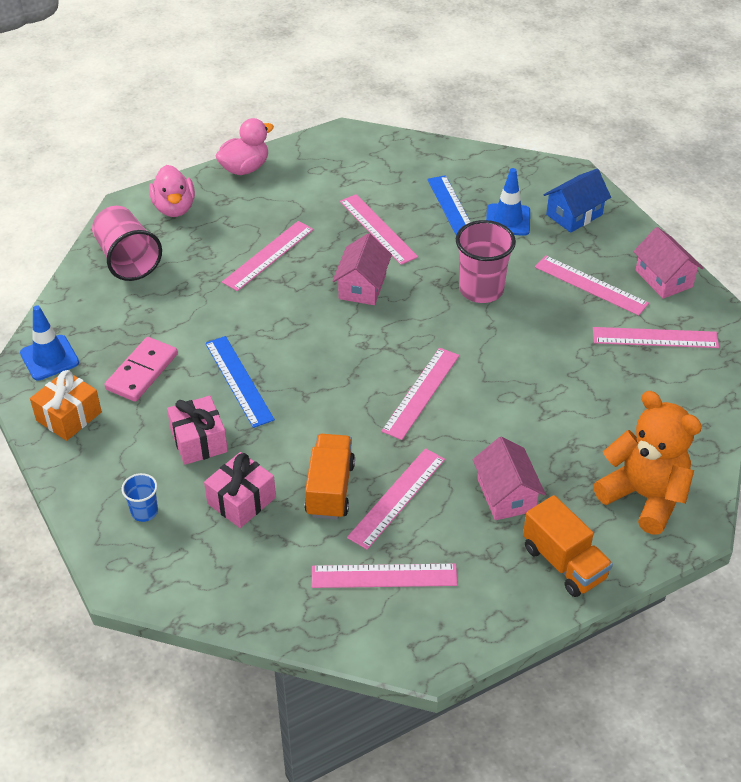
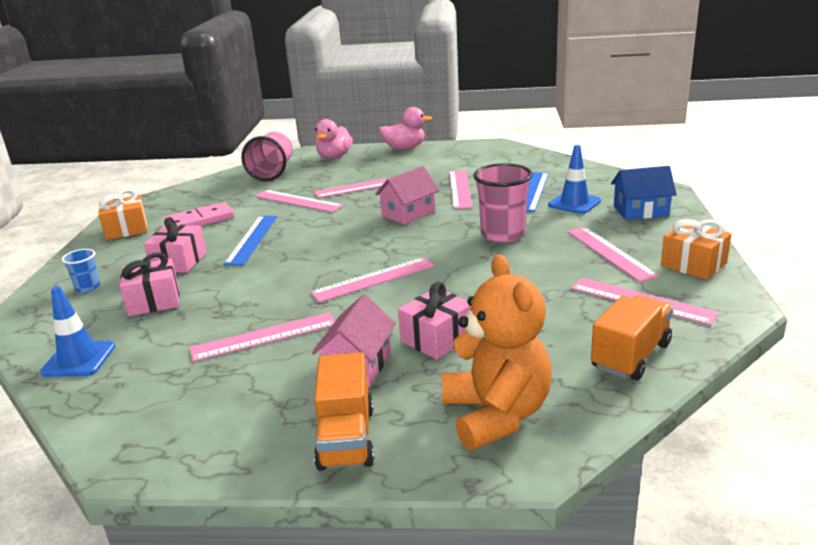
camera: 35 degrees right, 20 degrees down
(49, 358) = (160, 202): blue traffic cone -> blue traffic cone (79, 359)
(330, 489) = (223, 314): orange truck -> orange truck (630, 356)
(384, 576) = (179, 384): pink ruler -> pink ruler (298, 201)
(540, 441) = (437, 339): none -> pink gift
(663, 278) = (693, 264): pink house -> orange gift

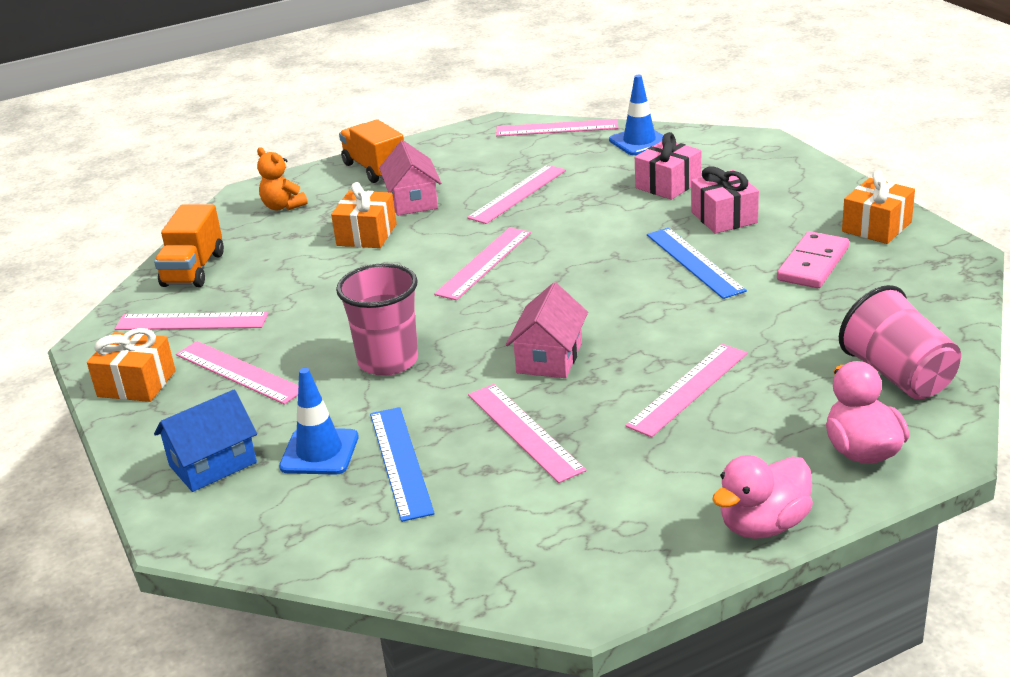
camera: 150 degrees right, 5 degrees up
(88, 287) = (760, 174): blue cup -> none
(298, 201) = (741, 331): pink ruler -> pink ruler (557, 128)
(437, 339) = (366, 235): pink gift -> orange gift
(496, 415) = (283, 206): orange teddy bear -> orange teddy bear, size x0.53

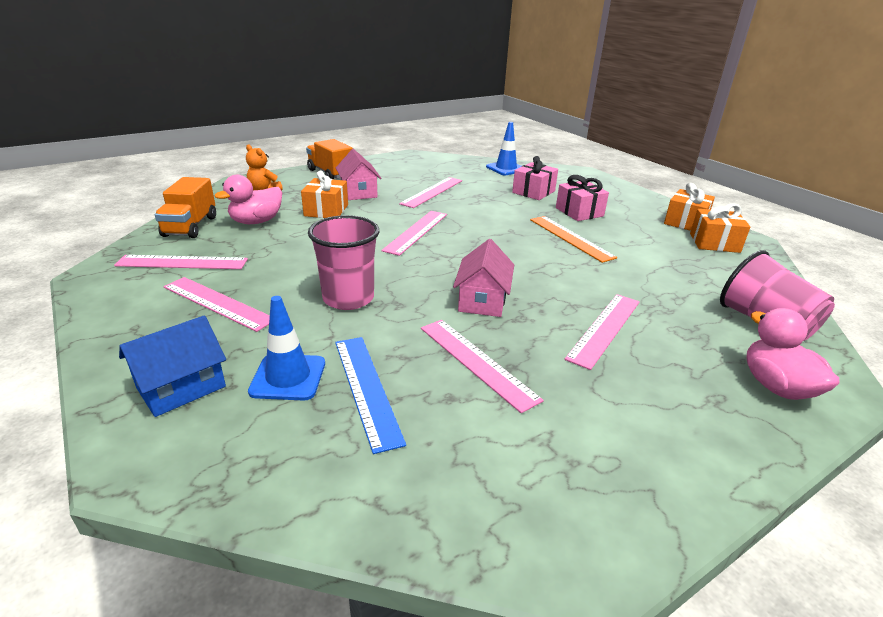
camera: 10 degrees left, 0 degrees up
(136, 384) = (122, 310): orange gift -> orange gift (714, 243)
(557, 128) = (450, 159): pink ruler -> none
(694, 262) = (570, 238): blue ruler -> orange ruler
(763, 525) = (731, 462): pink duck -> pink duck (256, 221)
(813, 264) = (655, 242): pink domino -> none

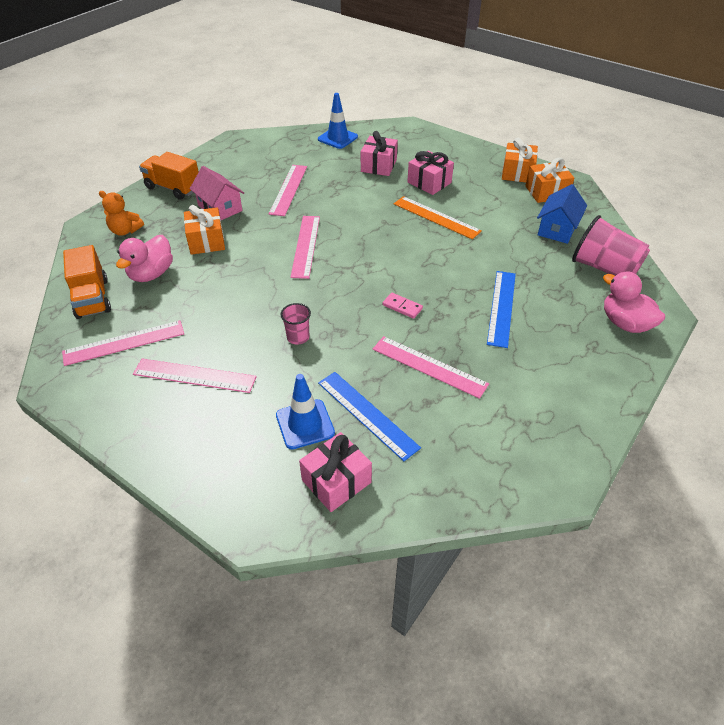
camera: 20 degrees left, 15 degrees up
(181, 387) = (233, 459): blue house -> blue house (557, 229)
(273, 448) = (336, 481): none -> pink gift
(348, 298) = (298, 337): pink cup -> pink cup, size x0.52
(482, 300) = (402, 307): pink house -> pink domino
(604, 329) = (501, 307): pink ruler -> blue ruler

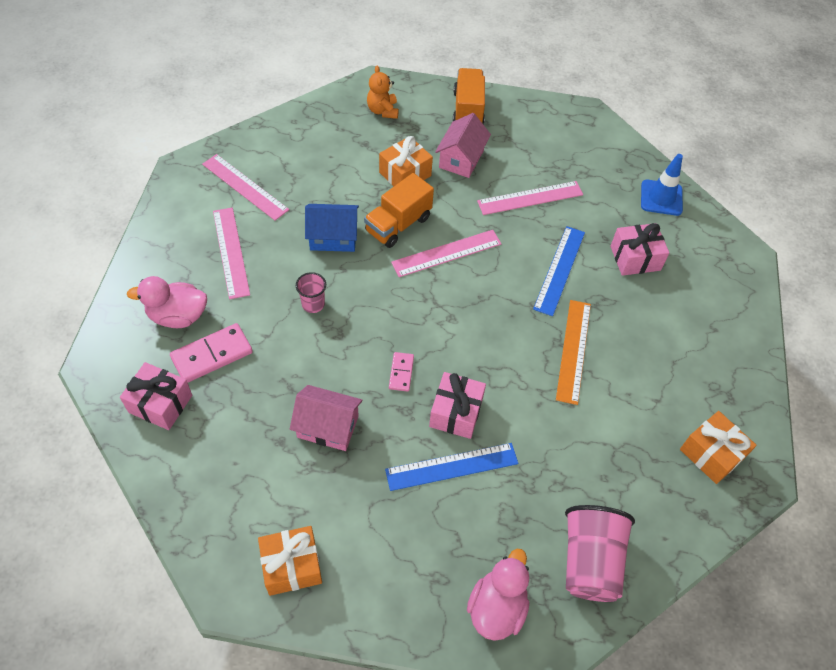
camera: 60 degrees right, 10 degrees up
(92, 298) = (285, 138): orange truck -> orange truck (398, 224)
(151, 274) = (336, 159): pink duck -> pink duck (178, 316)
(305, 424) = (212, 355): blue traffic cone -> pink domino
(367, 414) = (243, 397): blue ruler -> blue ruler (559, 270)
(429, 182) = (638, 320): pink gift -> pink gift (456, 412)
(429, 366) = (328, 427): pink ruler -> pink house
(517, 173) = (731, 407): orange gift -> orange gift (292, 566)
(557, 229) = (637, 487): blue house -> blue house (333, 237)

